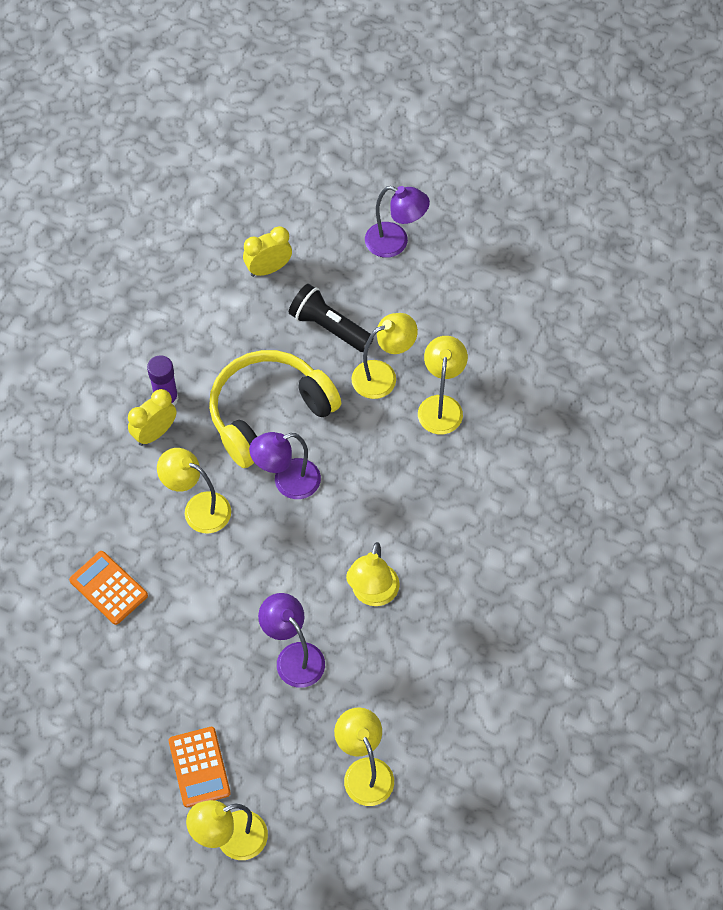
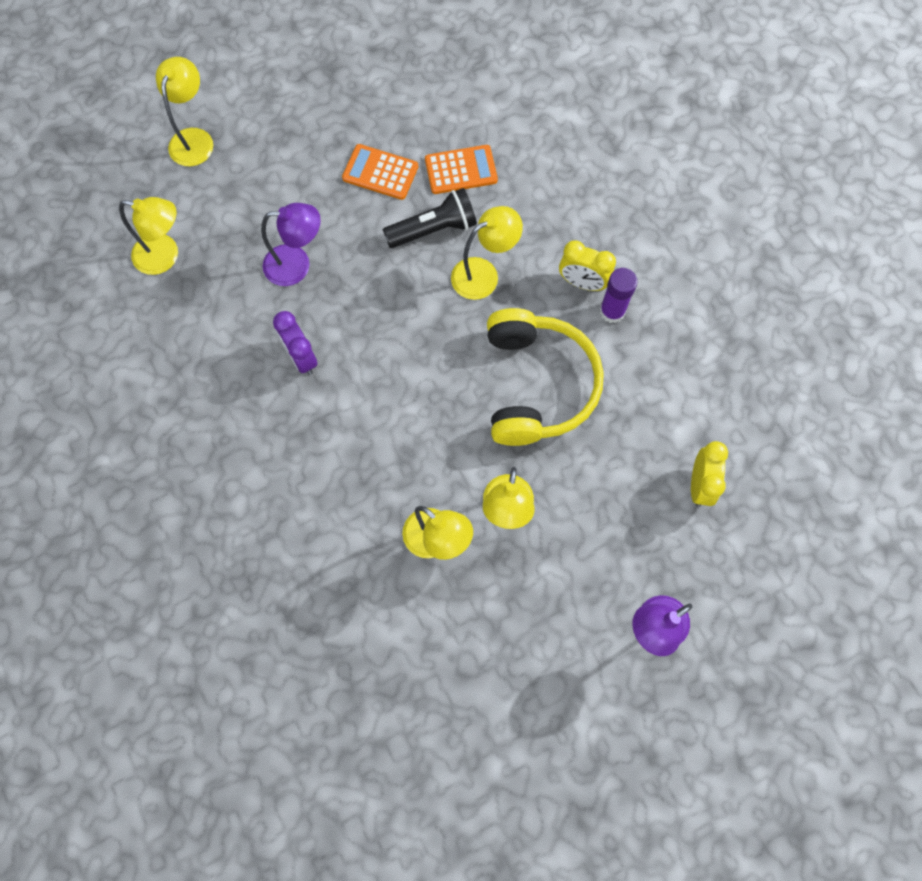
camera: 125 degrees right, 10 degrees up
(155, 433) = (582, 283): yellow clock -> yellow clock turned 120 degrees clockwise
(199, 767) = (265, 149): orange calculator -> orange calculator (380, 172)
(287, 482) = (456, 357): purple lamp -> none
(329, 327) = (594, 497): black flashlight -> black flashlight (433, 229)
(372, 594) = (301, 357): yellow lamp -> purple clock

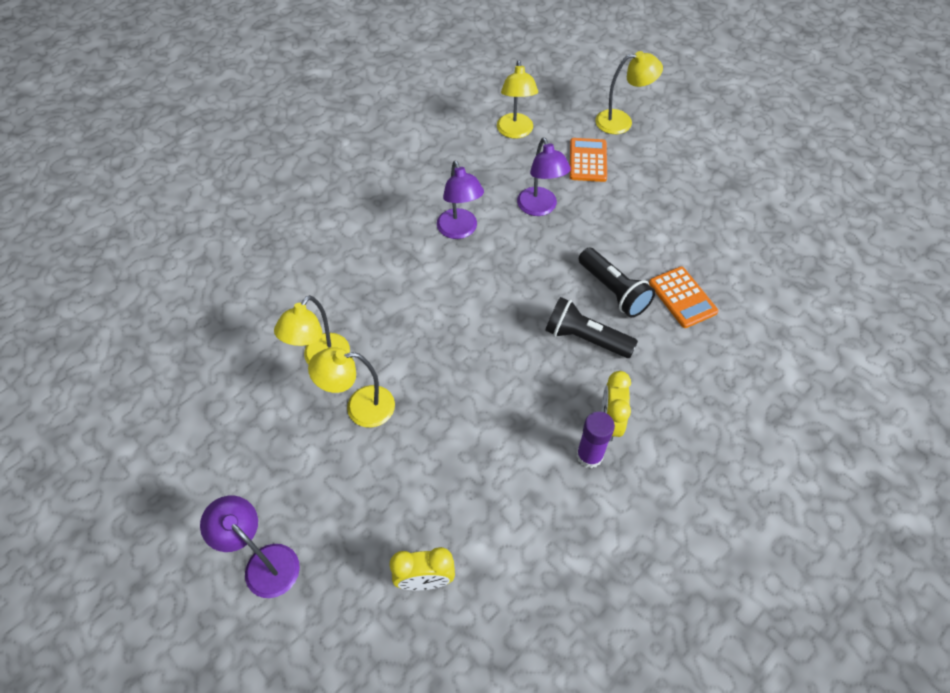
camera: 75 degrees right, 15 degrees down
(301, 357) = (460, 230): purple clock -> purple lamp
(380, 172) = (650, 241): orange calculator -> orange calculator (588, 160)
(484, 274) = (585, 338): yellow lamp -> black flashlight
(536, 385) = (489, 405): yellow headphones -> none

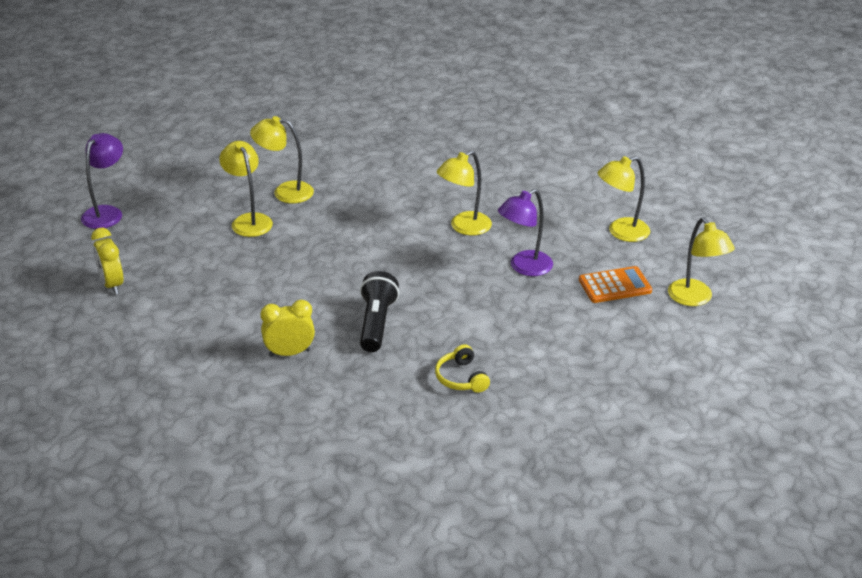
camera: 70 degrees right, 20 degrees down
(460, 230) = (464, 227): purple lamp -> yellow lamp
(589, 456) = (250, 347): purple glue stick -> none
(613, 291) = (444, 331): black flashlight -> none
(682, 297) = (461, 378): orange calculator -> yellow headphones

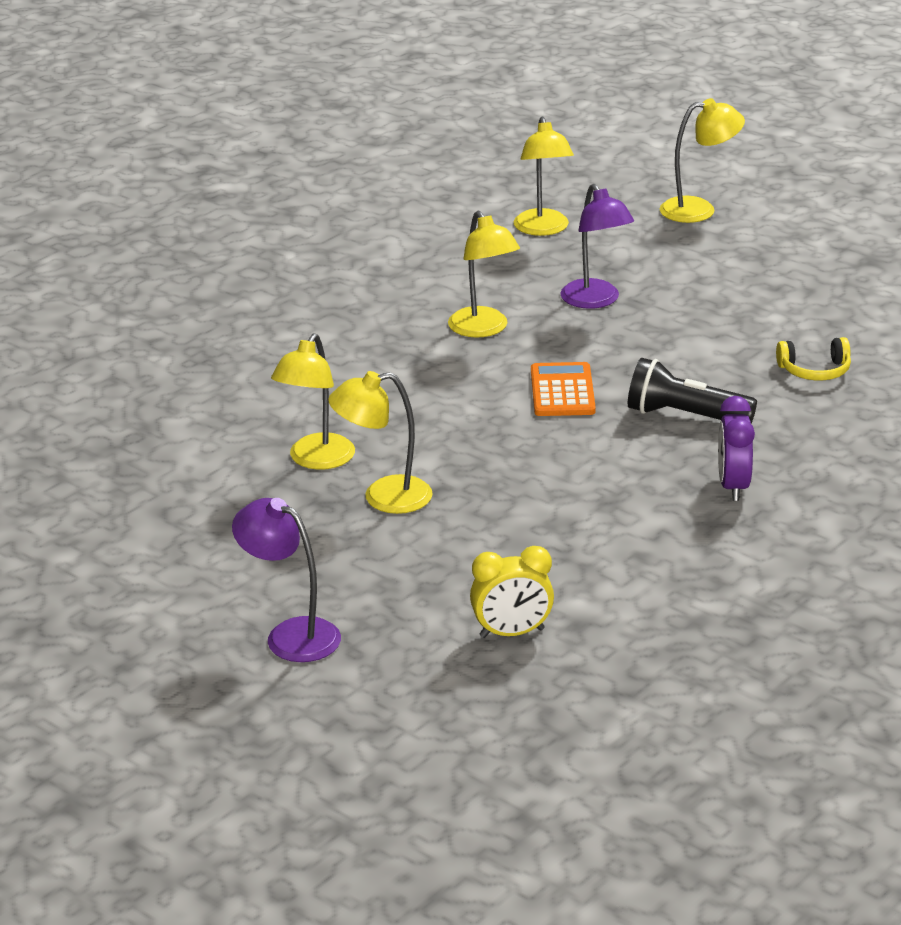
camera: 75 degrees left, 5 degrees down
(289, 353) = (733, 486): yellow clock -> purple clock
(615, 286) = (656, 251): orange calculator -> orange calculator (562, 391)

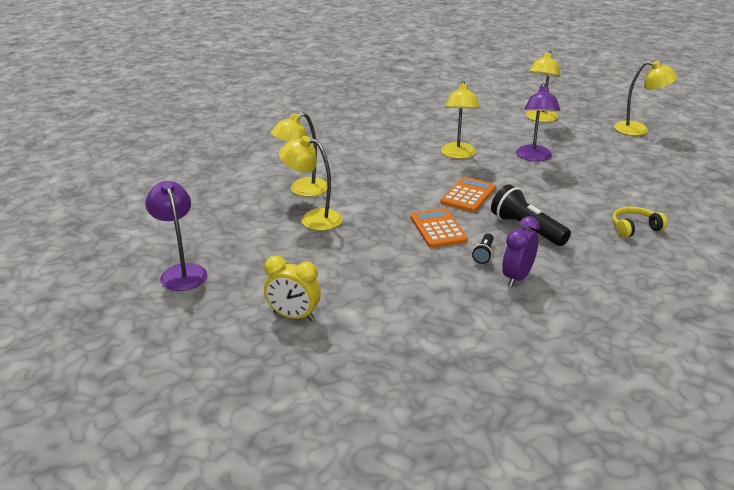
camera: 30 degrees right, 0 degrees up
(571, 454) = (438, 229): none -> orange calculator
(664, 469) = (483, 254): none -> black flashlight
(815, 370) = (634, 228): yellow headphones -> yellow headphones turned 135 degrees clockwise

